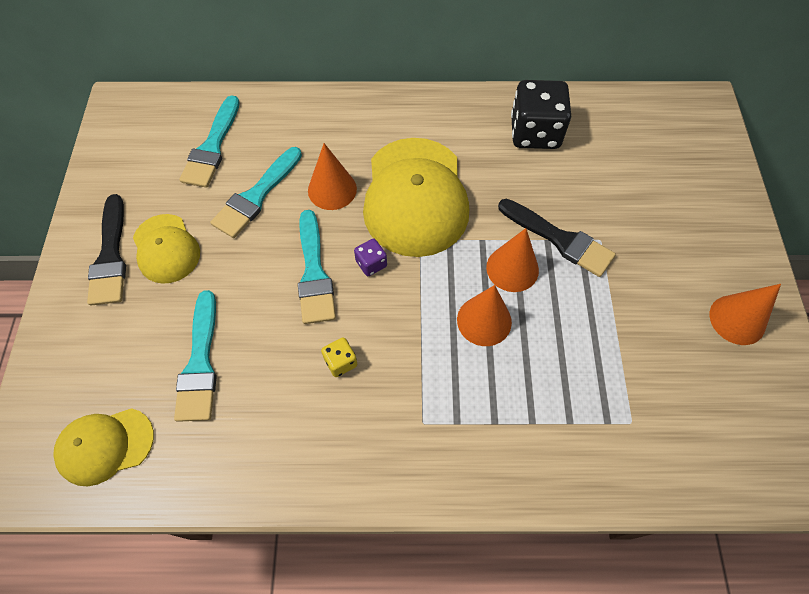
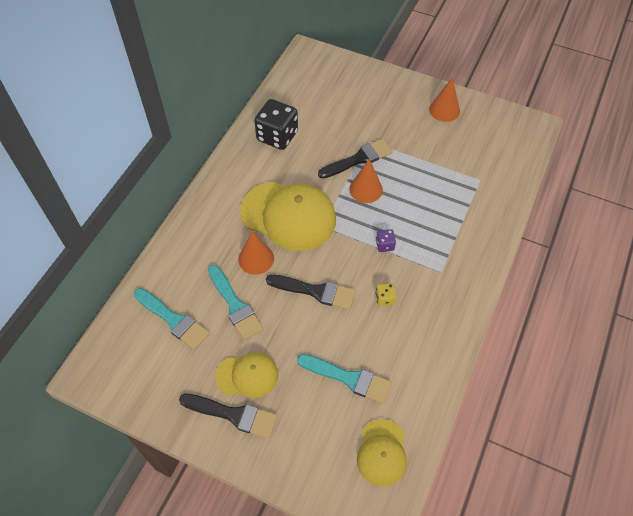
camera: 65 degrees left, 5 degrees down
(314, 273) = (315, 291): turquoise brush -> black brush
(371, 264) = (325, 258): purple dice -> purple dice (384, 245)
(484, 320) = (392, 217): orange cone -> none

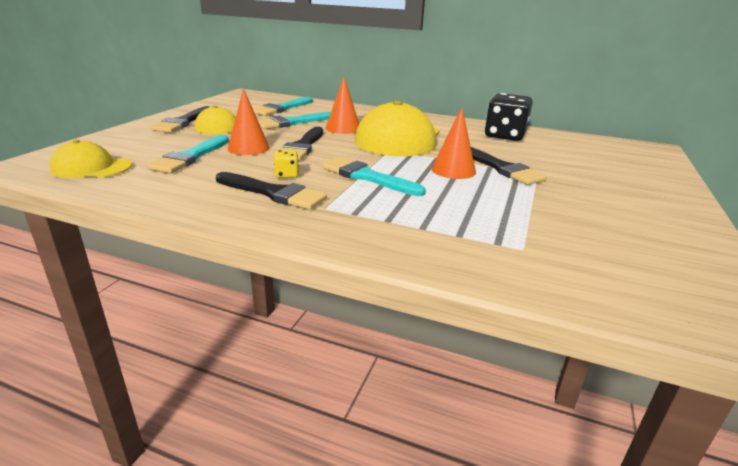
camera: 85 degrees right, 30 degrees down
(384, 245) = (367, 177): purple dice -> turquoise brush
(421, 304) = (273, 193): none -> black brush
(444, 110) = (661, 226): orange cone -> orange cone (248, 148)

